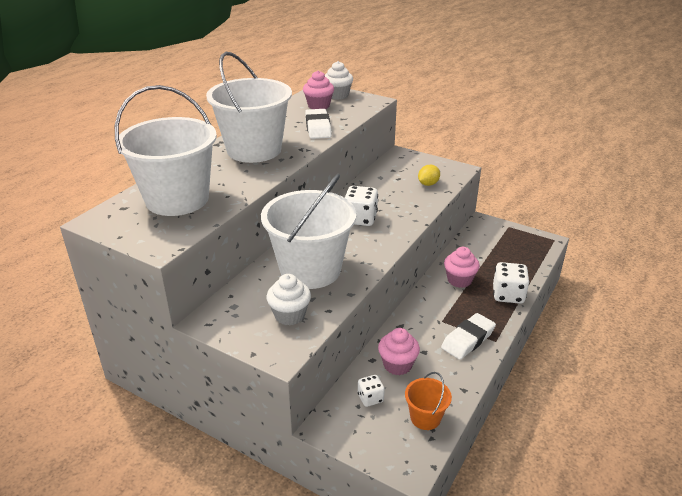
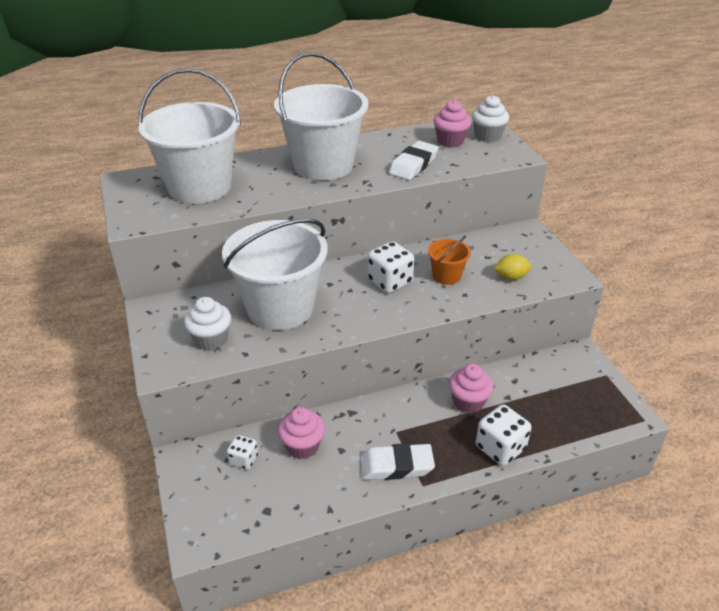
camera: 40 degrees right, 5 degrees up
(425, 418) = (264, 509): orange bucket -> orange bucket (446, 276)

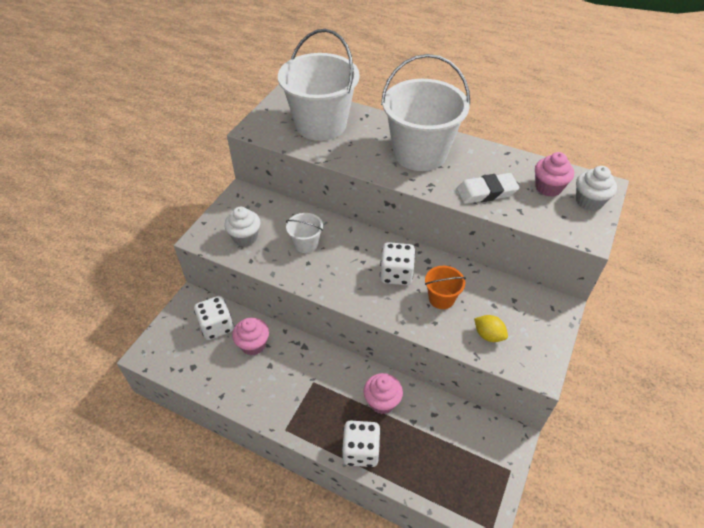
camera: 45 degrees right, 10 degrees up
(244, 460) = (216, 326): white dice -> white dice, size x1.70
(280, 308) = (306, 244): white bucket -> white bucket, size x0.45
(396, 466) = (286, 403): white eraser -> none

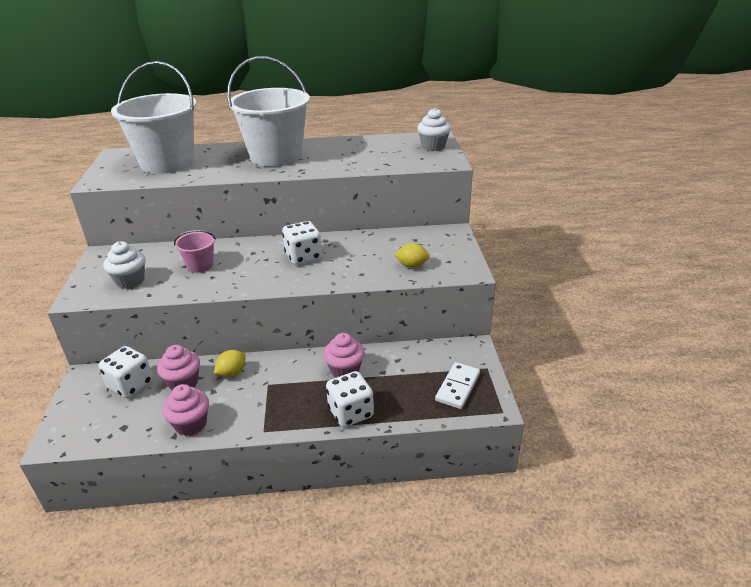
camera: 30 degrees left, 15 degrees down
(293, 354) = (232, 373): none -> yellow lemon
(306, 244) = (200, 265): white bucket -> pink bucket
(441, 298) = (355, 258): orange bucket -> none
(468, 477) = (458, 387): none -> white domino
(486, 192) = (351, 162): white eraser -> none
(548, 188) = (397, 147): pink cupcake -> pink cupcake (191, 424)

